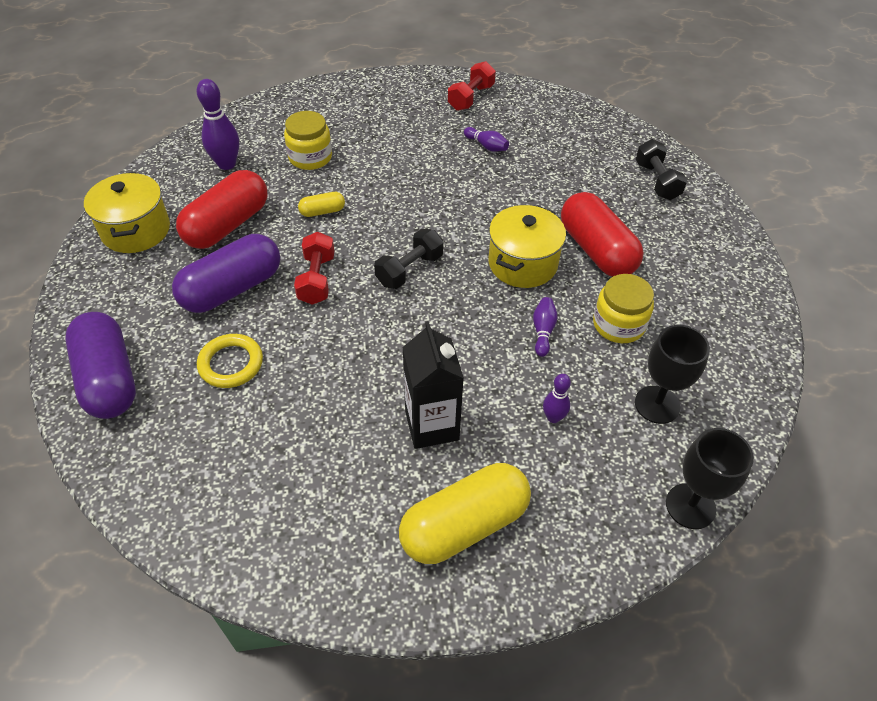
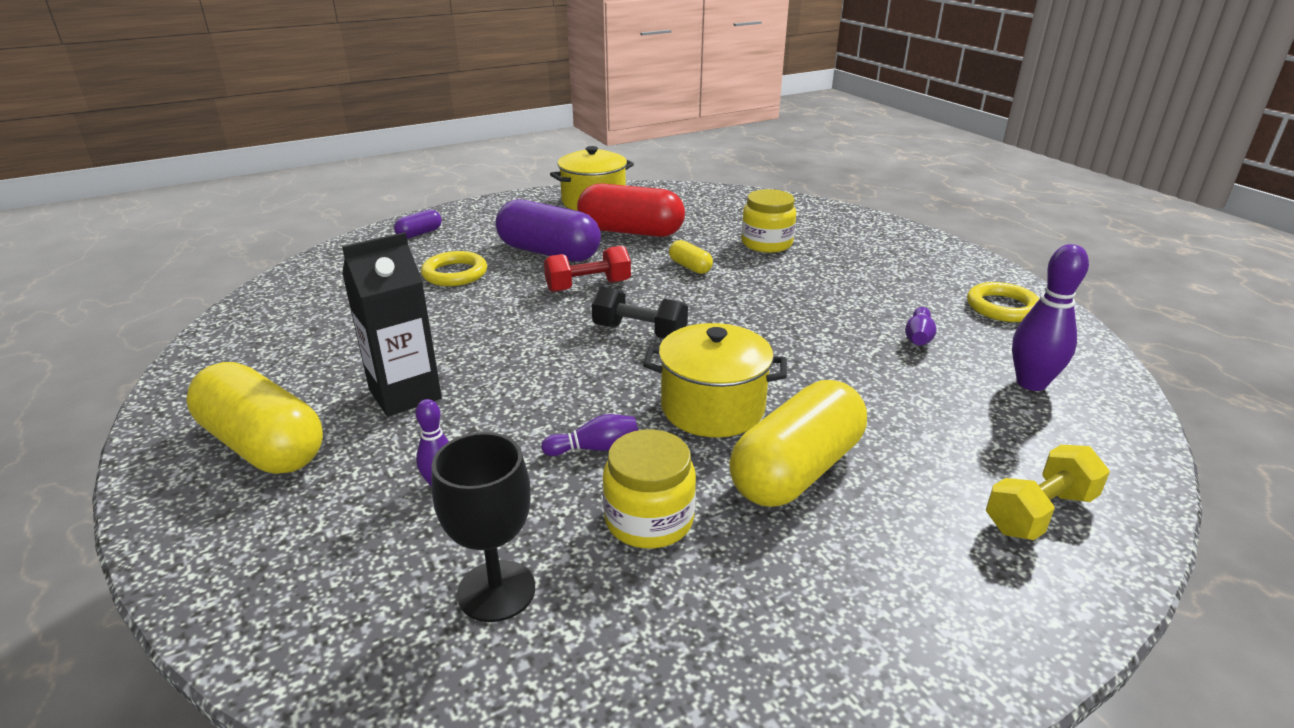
camera: 70 degrees right, 20 degrees down
(108, 379) = (419, 233): purple capsule -> purple capsule, size x0.46
(227, 164) = (713, 212): purple bowling pin -> purple bowling pin (1031, 383)
(471, 98) = (1002, 307): red dumbbell -> yellow ring
(596, 250) = (796, 470): red capsule -> yellow capsule
(657, 181) = (1039, 513): black dumbbell -> yellow dumbbell
(690, 506) = (293, 663): black goblet -> none

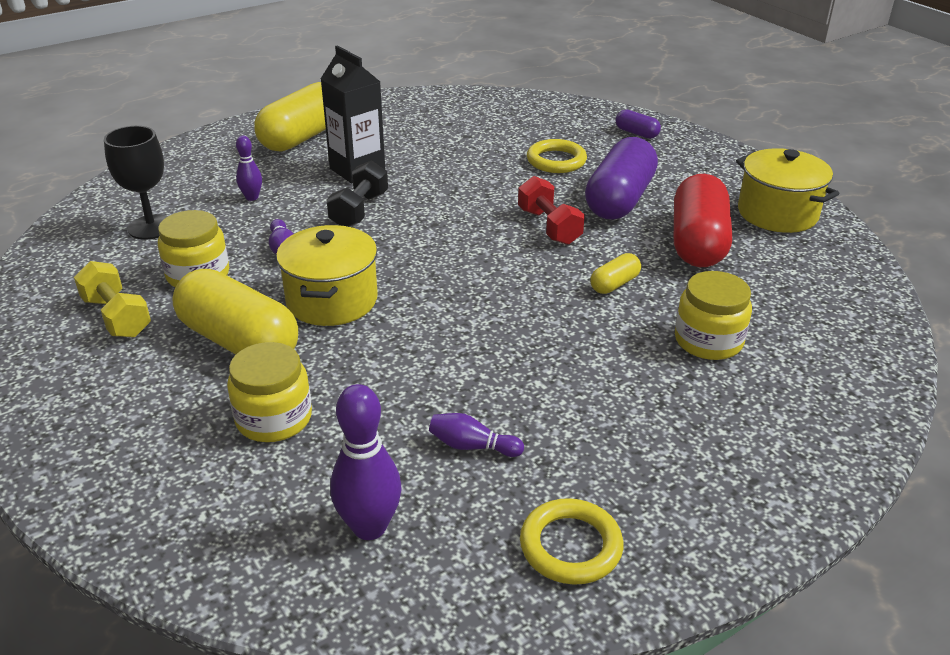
camera: 85 degrees right, 5 degrees up
(639, 332) = (460, 259): black dumbbell -> black dumbbell (359, 210)
(920, 437) = (274, 418): none -> yellow jar
(1039, 513) = (152, 477): yellow dumbbell -> yellow dumbbell (117, 317)

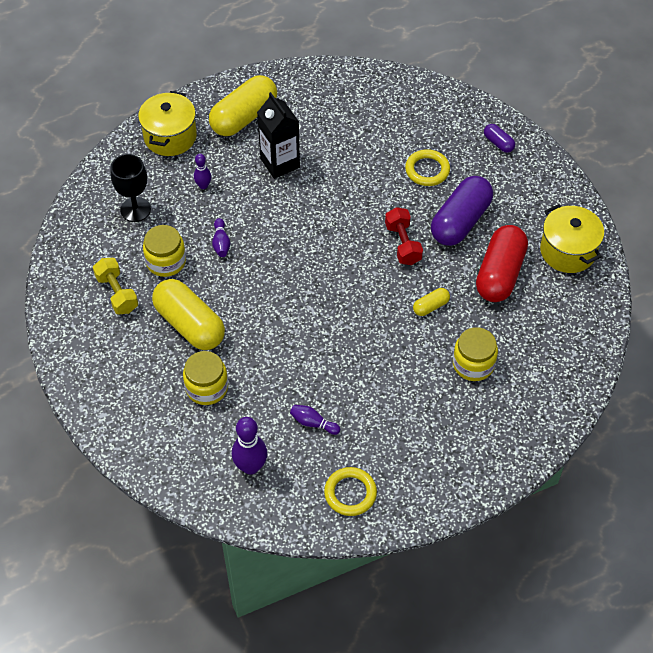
camera: 10 degrees right, 20 degrees up
(332, 300) = (248, 296): yellow pot -> yellow pot (170, 137)
(359, 210) = (276, 209): black dumbbell -> none

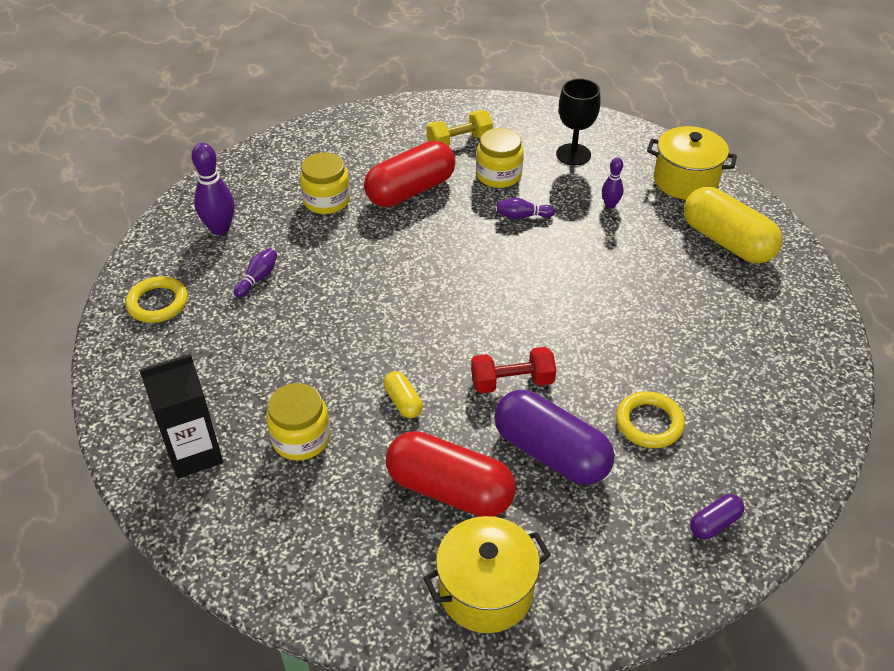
camera: 95 degrees right, 10 degrees down
(190, 324) = (411, 190): yellow capsule -> red capsule
(280, 163) = (650, 270): black carton -> black carton (194, 453)

